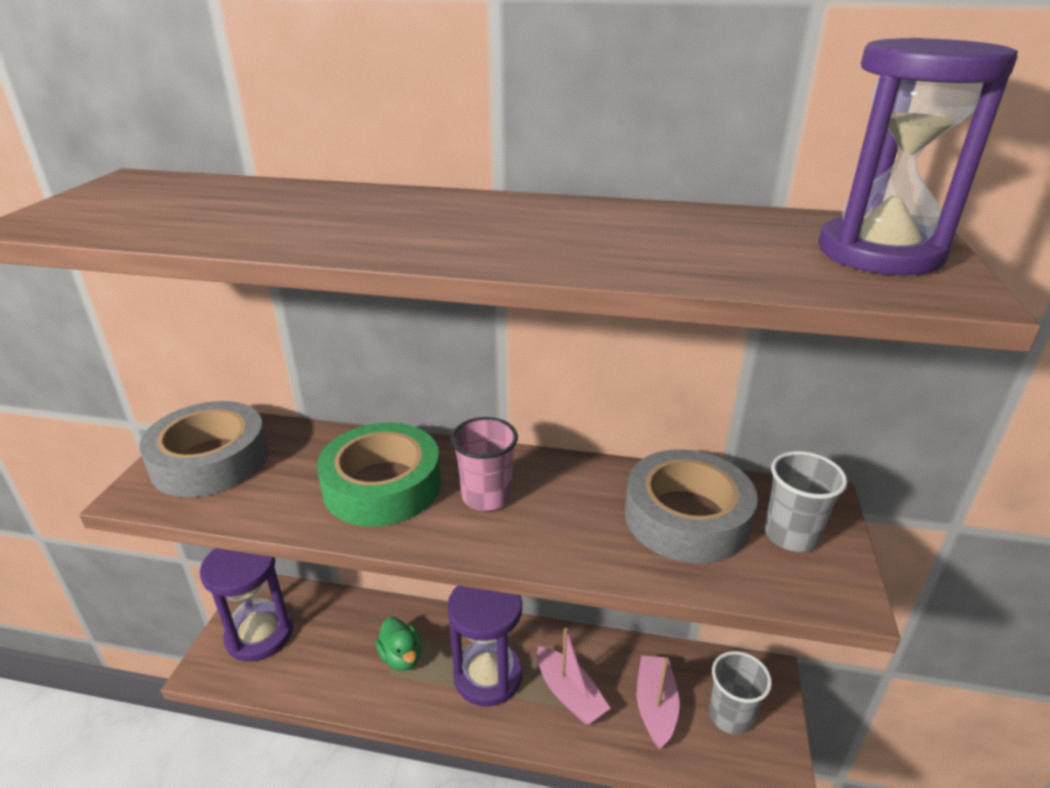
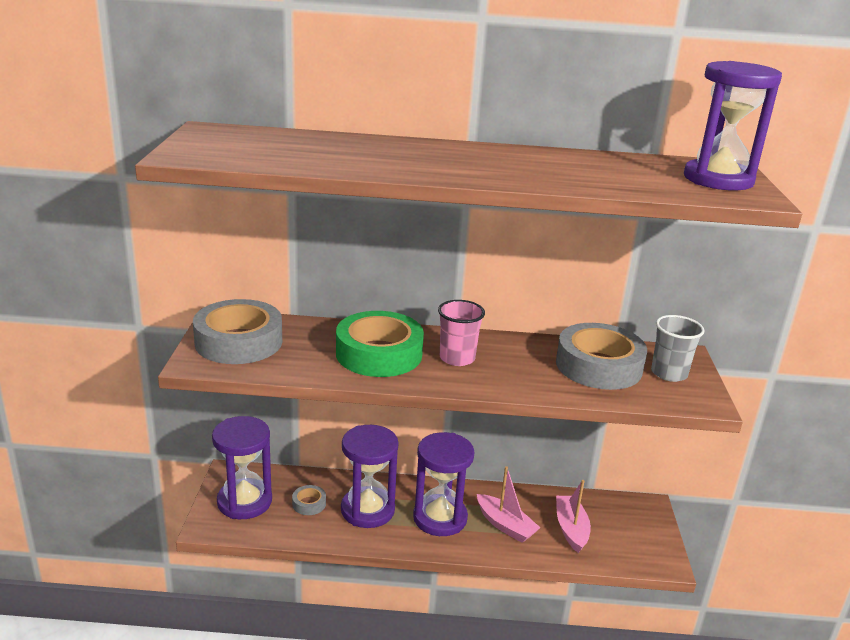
camera: 10 degrees left, 5 degrees down
(334, 642) = (309, 504): none -> grey tape
(401, 657) = (367, 510): green duck -> purple hourglass
(730, 715) = (626, 531): grey cup -> none

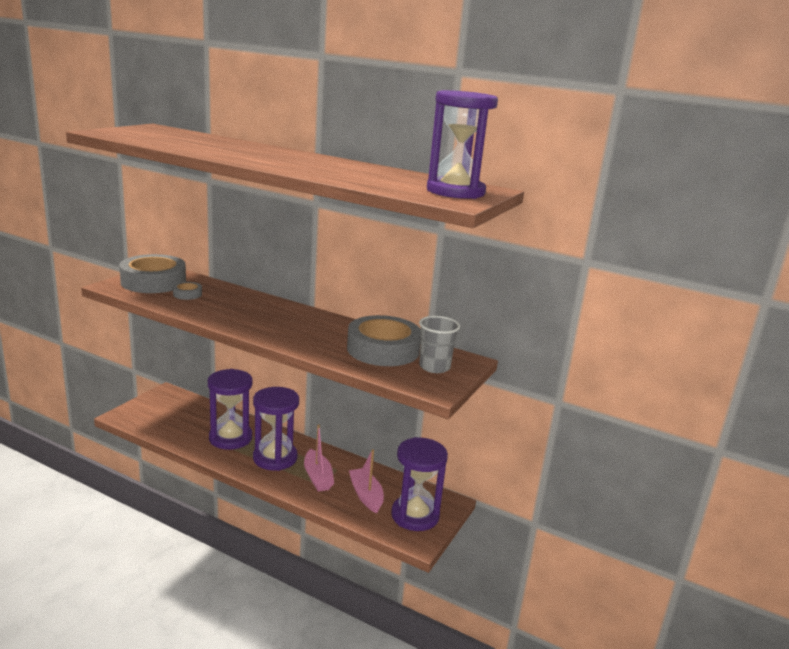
camera: 25 degrees right, 5 degrees down
(244, 501) = (157, 410): purple hourglass -> purple hourglass (415, 515)
(309, 504) = (196, 423): grey tape -> grey tape (187, 294)
(379, 354) = (232, 307): green tape -> none
(457, 358) = (282, 321): pink cup -> none
(571, 529) = (366, 495): pink boat -> pink boat turned 45 degrees counterclockwise

